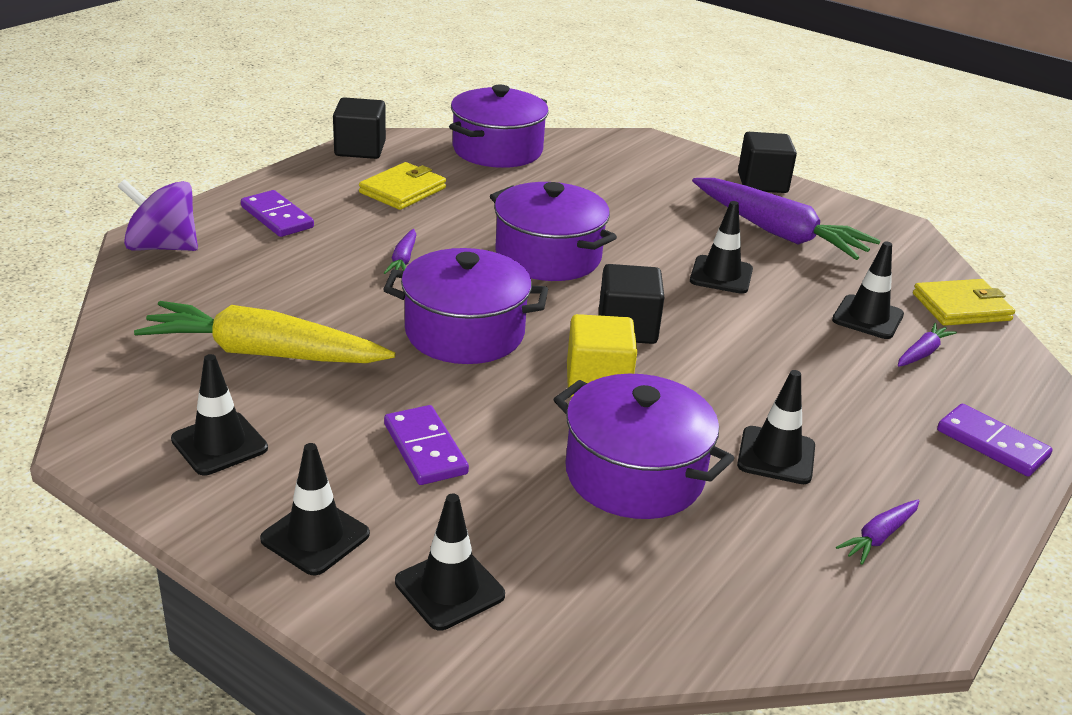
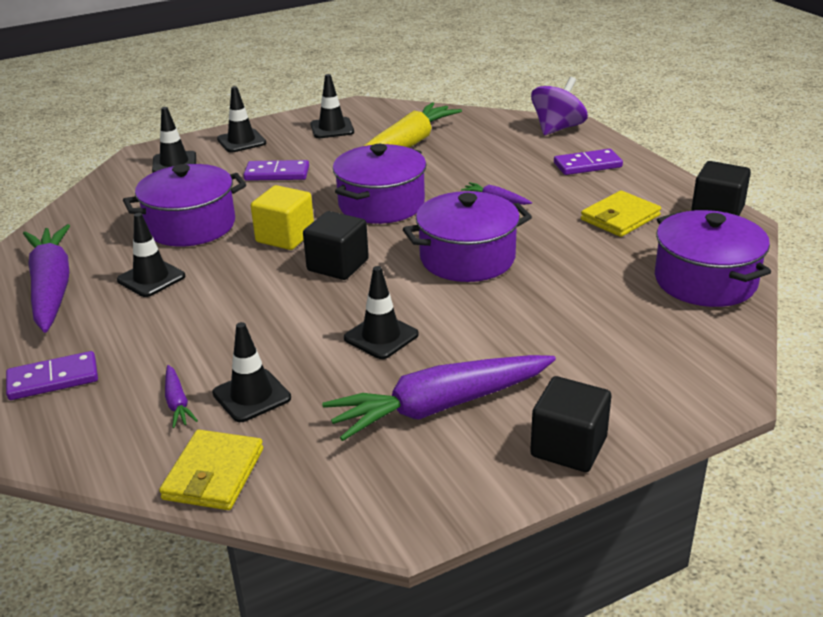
camera: 120 degrees right, 0 degrees up
(402, 190) = (620, 217): yellow wallet -> yellow wallet turned 75 degrees clockwise
(879, 537) = (51, 288): purple carrot -> purple carrot, size x2.35

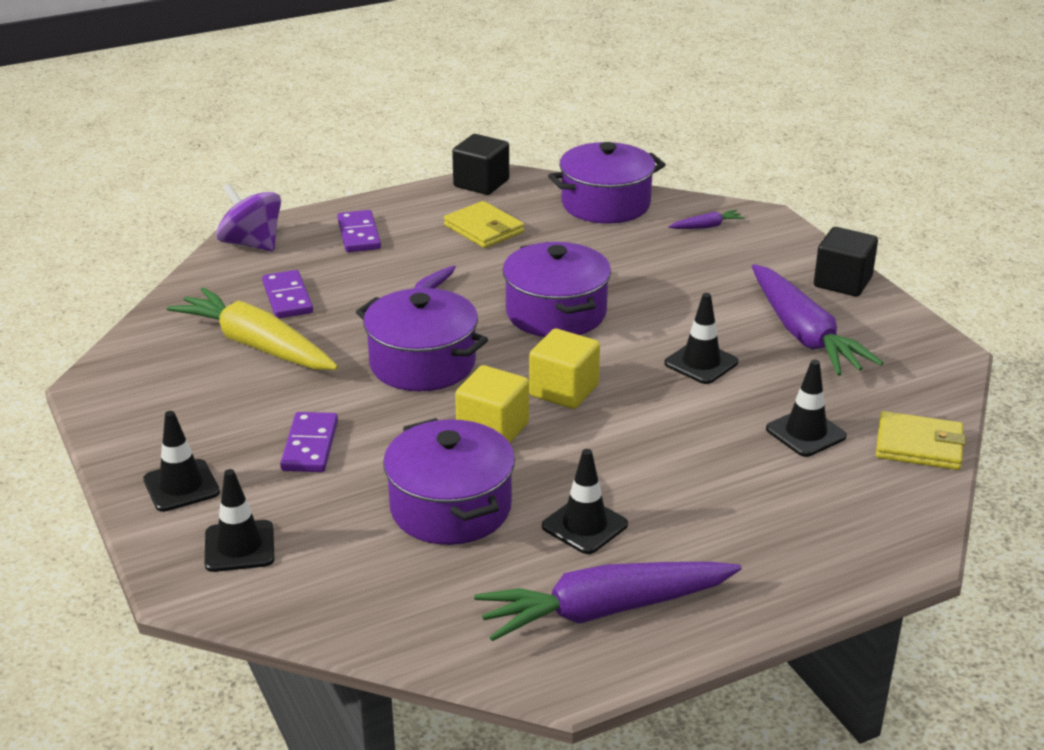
camera: 90 degrees left, 0 degrees up
(53, 379) = (799, 570): purple domino -> purple domino (287, 298)
(177, 403) = (824, 477): purple carrot -> purple carrot (706, 226)
(332, 128) = (171, 405): black traffic cone -> none
(338, 265) = (564, 390): black cube -> yellow cube

